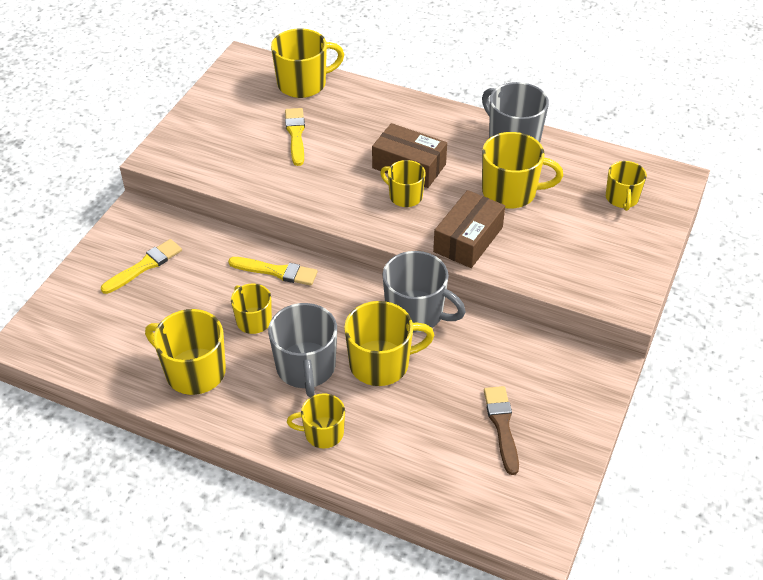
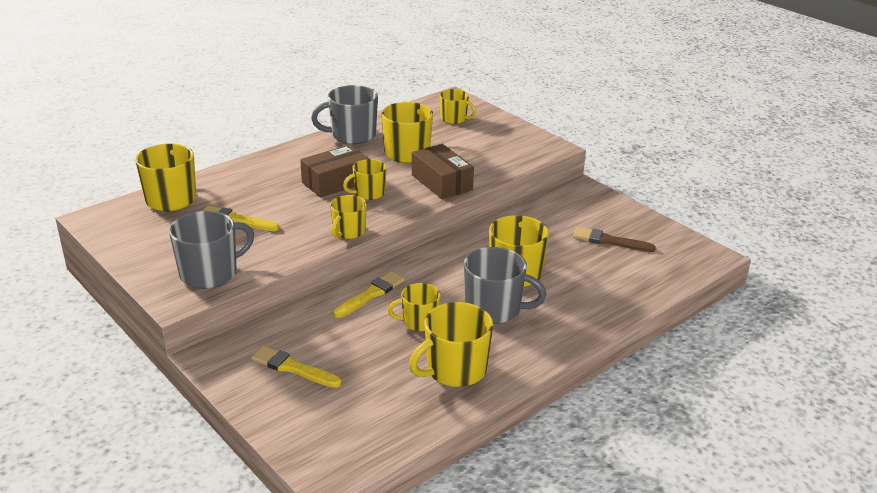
camera: 65 degrees left, 15 degrees down
(144, 266) = (293, 368): yellow brush -> yellow brush turned 45 degrees counterclockwise
(323, 433) = (569, 319): yellow mug -> yellow mug (348, 232)
(416, 313) = (475, 243): grey mug -> grey mug (210, 273)

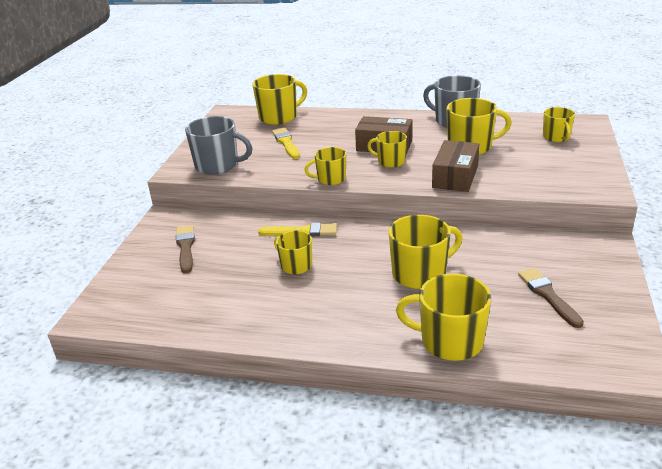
camera: 55 degrees right, 0 degrees up
(293, 368) = (185, 247): yellow brush -> brown brush
(455, 370) = (257, 309): yellow mug -> yellow mug (450, 341)
(494, 309) = (356, 288): grey mug -> none

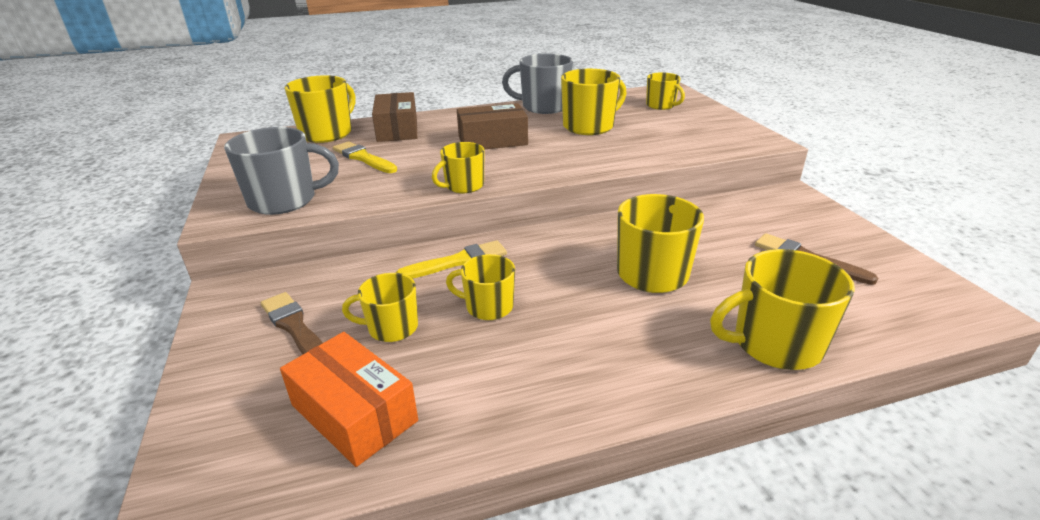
camera: 30 degrees left, 0 degrees up
(183, 300) = (354, 413): none -> orange box
(390, 161) = (518, 154): yellow mug -> yellow mug (391, 327)
(455, 176) = (607, 156): brown box -> brown box (397, 129)

